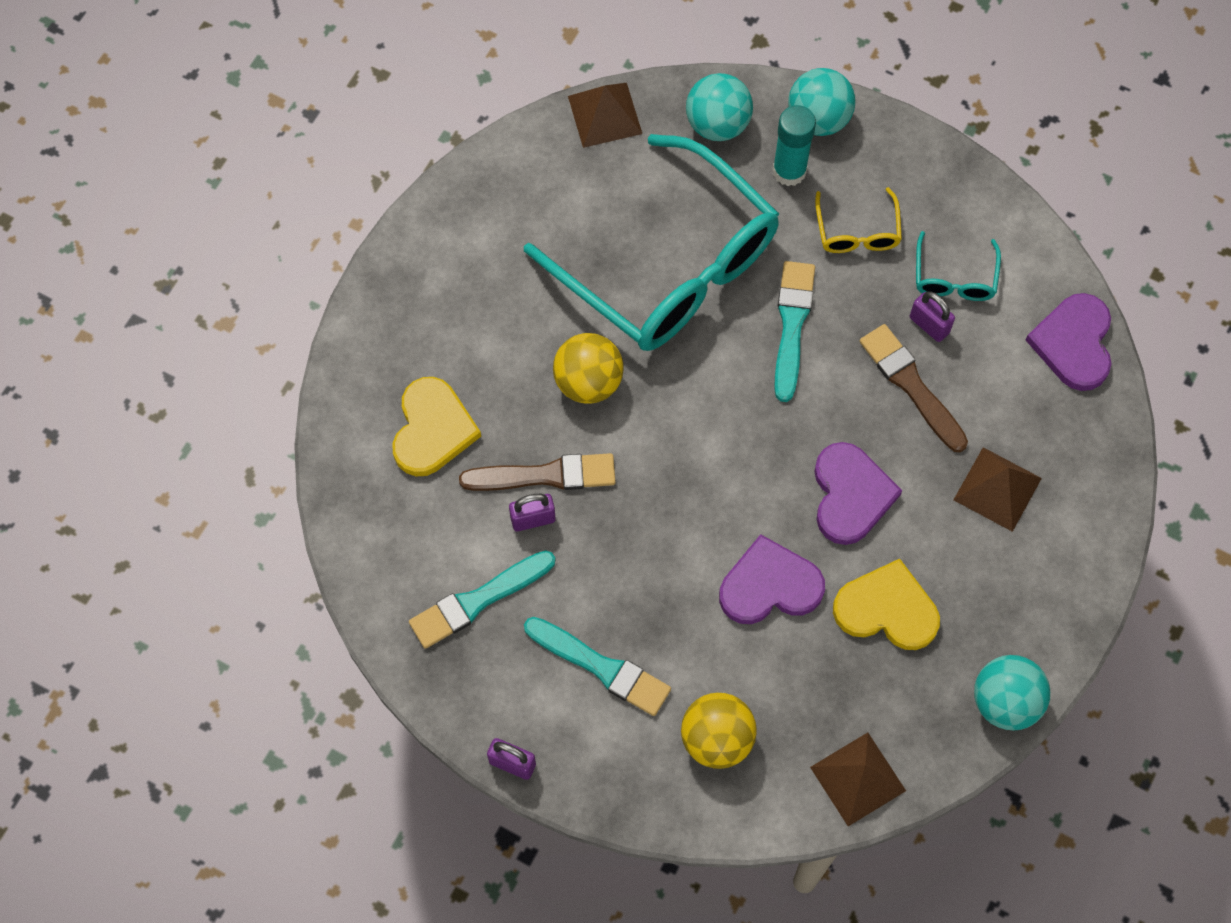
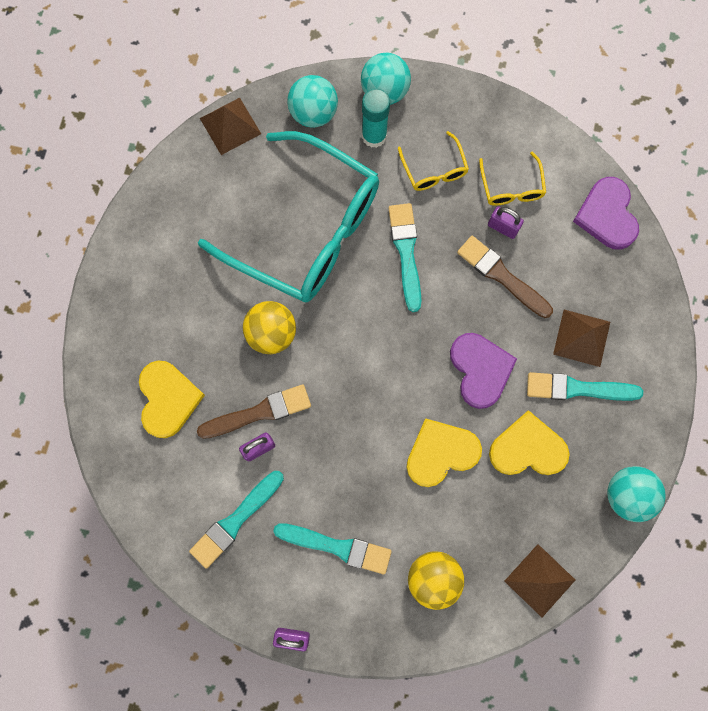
camera: 15 degrees left, 10 degrees up
(769, 585) = (441, 453): purple heart -> yellow heart
(954, 278) = (511, 187): turquoise glasses -> yellow glasses
(974, 551) = (577, 388): none -> turquoise brush

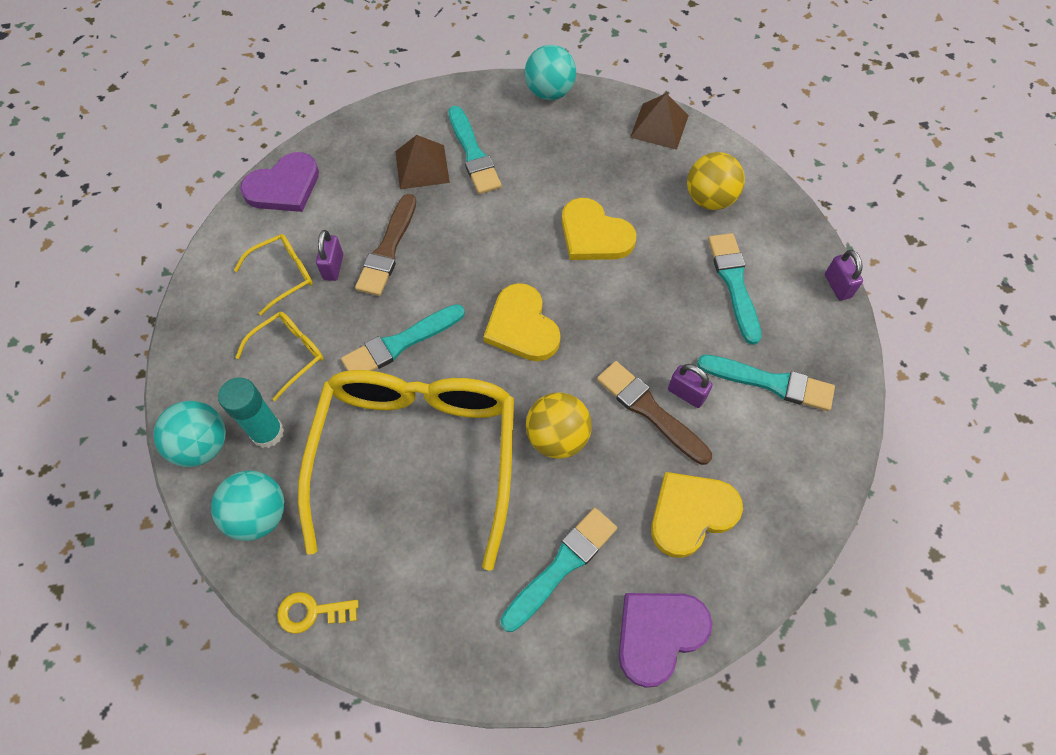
camera: 115 degrees left, 15 degrees down
(178, 292) = (561, 566): none -> turquoise brush
(230, 126) = (312, 612): brown pyramid -> yellow key
(307, 229) = (417, 455): turquoise glasses -> yellow glasses
(480, 370) = (495, 233): purple heart -> purple heart (659, 634)
(527, 448) = (550, 171): yellow heart -> yellow heart (522, 326)

